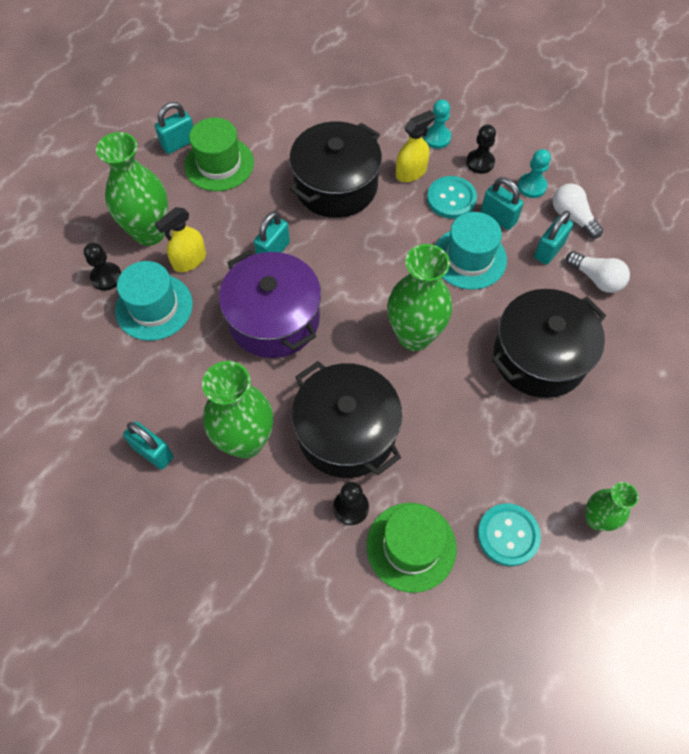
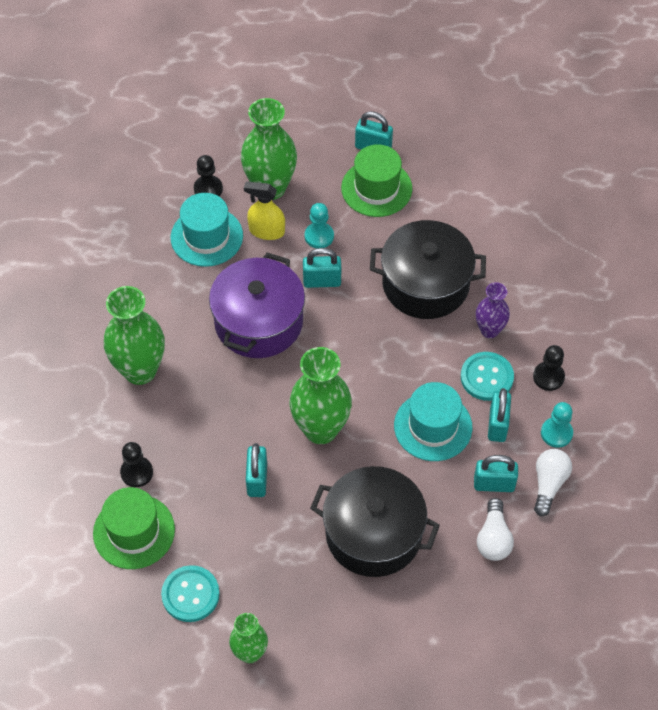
camera: 55 degrees right, 5 degrees down
(153, 452) = (89, 318): turquoise padlock -> turquoise padlock (257, 479)
(346, 432) = (197, 432): black pot -> none
(411, 172) = (489, 330): yellow spray bottle -> purple vase
(437, 138) = (547, 327): turquoise pawn -> turquoise pawn (319, 236)

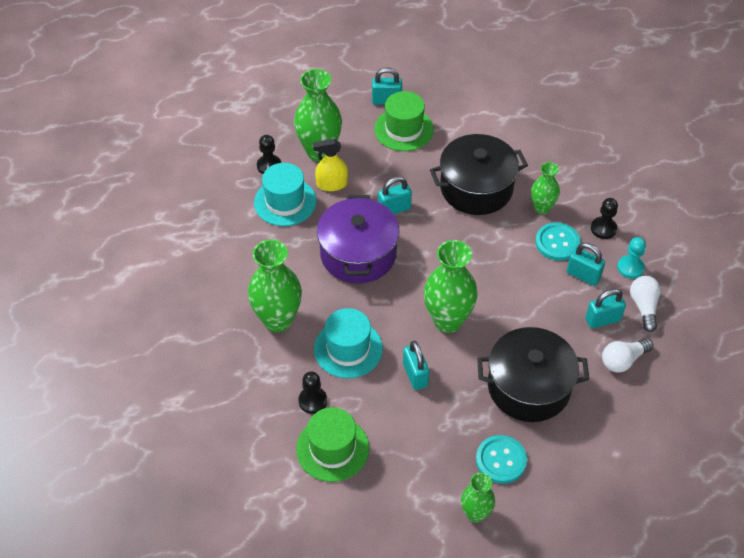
camera: 20 degrees left, 5 degrees down
(190, 594) = (404, 483): turquoise button -> turquoise button (501, 460)
(319, 236) = (375, 176): turquoise pawn -> none
(433, 426) = (534, 291): turquoise hat -> turquoise hat (348, 349)
(489, 330) = (542, 208): purple vase -> green vase
(493, 538) = (623, 360): white light bulb -> white light bulb turned 75 degrees clockwise
(497, 425) = (583, 275): turquoise padlock -> turquoise padlock turned 45 degrees counterclockwise

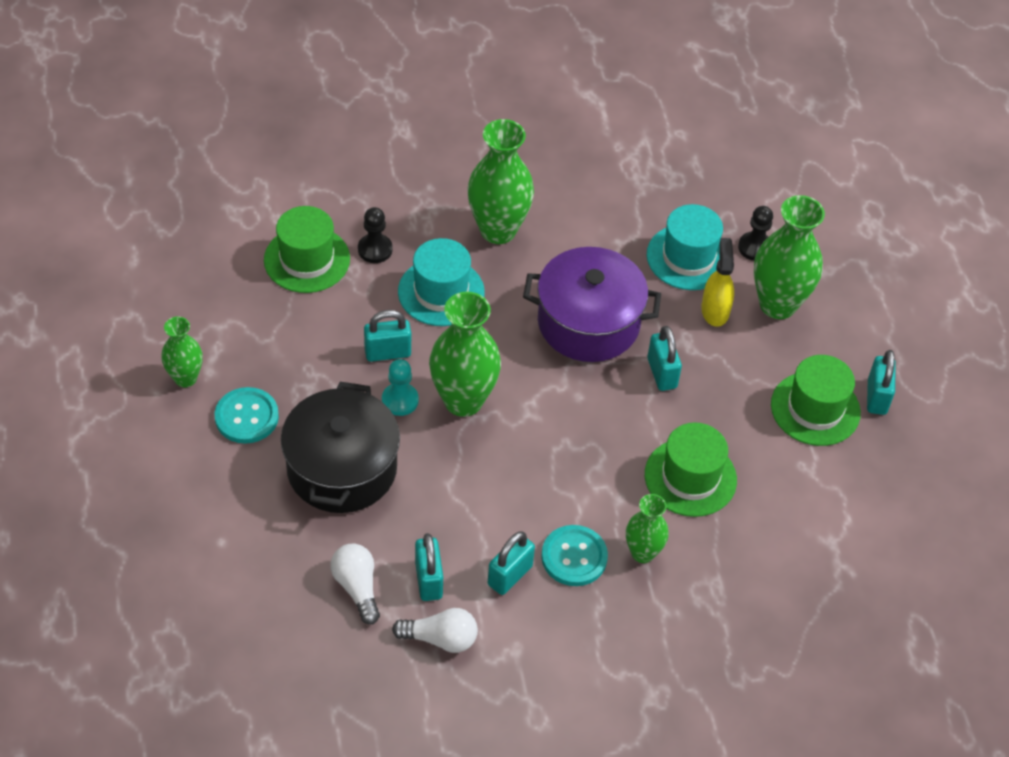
camera: 95 degrees right, 0 degrees up
(476, 188) = (690, 477): black pot -> green hat
(603, 229) = (592, 624): black pawn -> none
(630, 267) = (513, 640): turquoise pawn -> turquoise pawn (400, 400)

